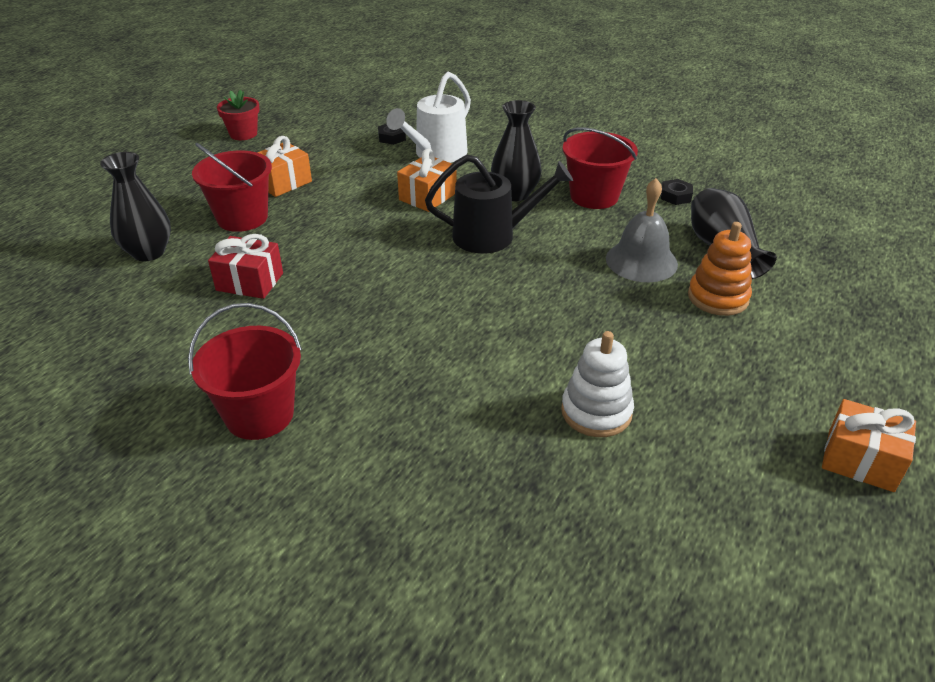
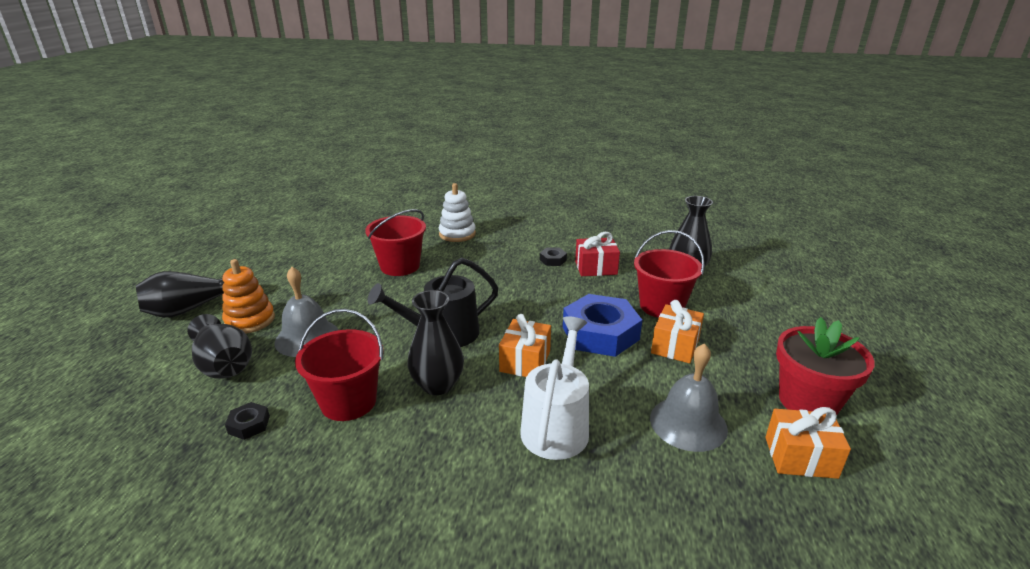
camera: 160 degrees right, 10 degrees down
(243, 134) = (808, 401): red flower pot -> red flower pot, size x1.61
(259, 414) = (520, 222): red bucket -> red bucket (400, 266)
(336, 205) = (600, 333): none -> blue nut
(343, 139) = (688, 423): none -> grey bell
(392, 137) = (634, 443): black nut -> black nut (553, 260)
(596, 412) = (349, 249): white stacking toy -> white stacking toy (457, 234)
(812, 332) = (188, 309): none -> black vase
(860, 460) = (209, 254): orange gift -> orange gift (800, 457)

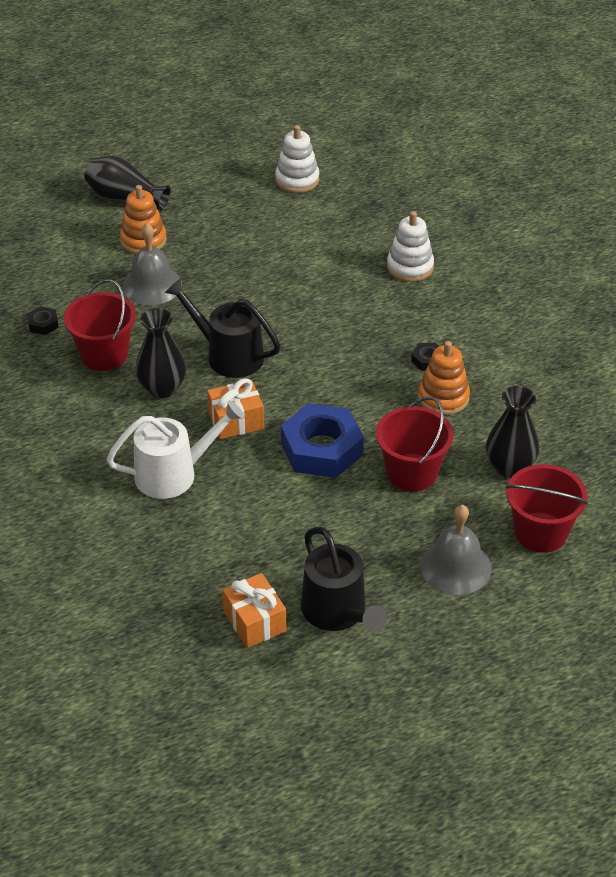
camera: 55 degrees right, 15 degrees up
(224, 365) = (85, 267): black vase -> none
(311, 237) = (297, 180): none -> white stacking toy
(400, 266) = (306, 267): red bucket -> red bucket (540, 532)
(596, 268) = (443, 397): red gift -> orange stacking toy
(675, 346) = (347, 504): orange gift -> none
(688, 423) = (241, 546): grey bell -> grey bell (456, 567)
(808, 401) = (338, 613): red flower pot -> black watering can

